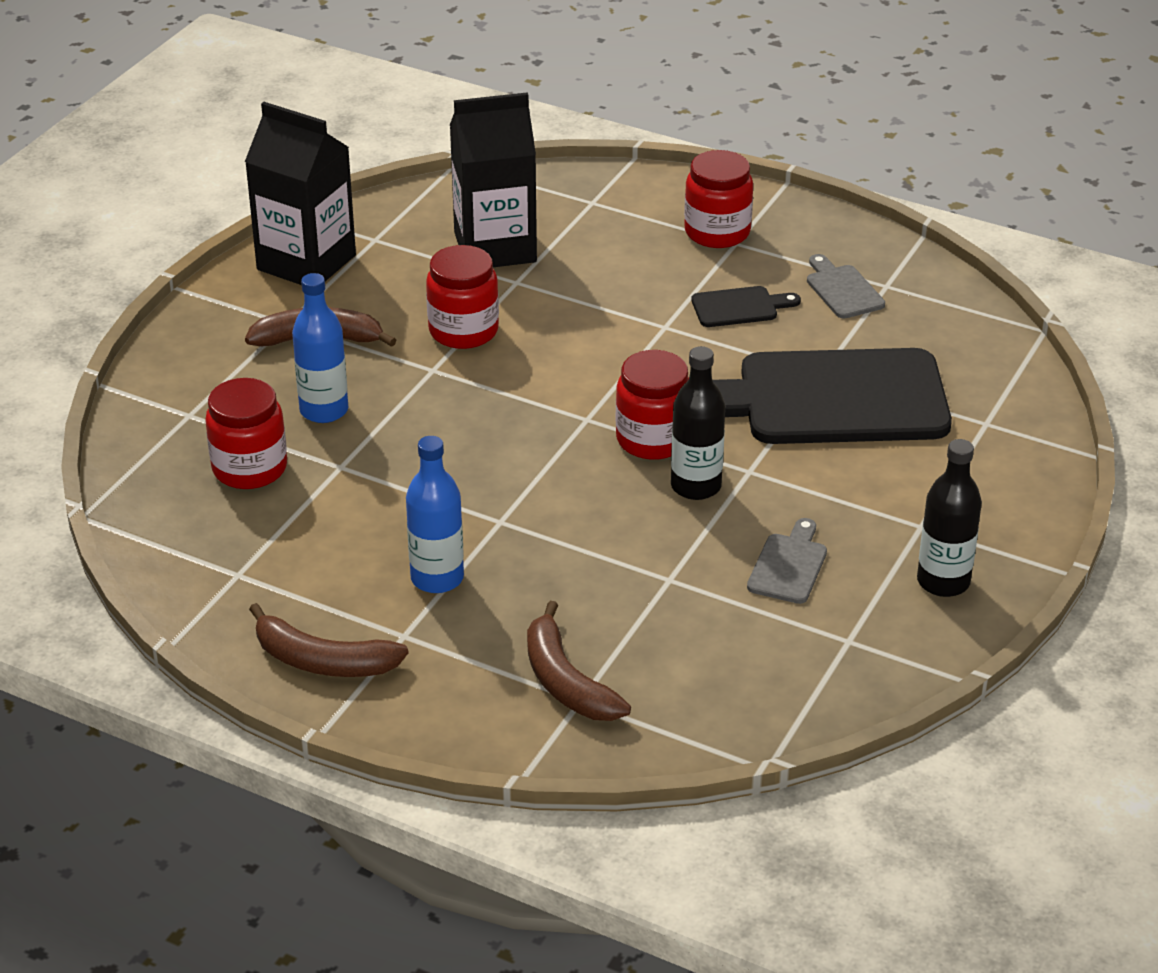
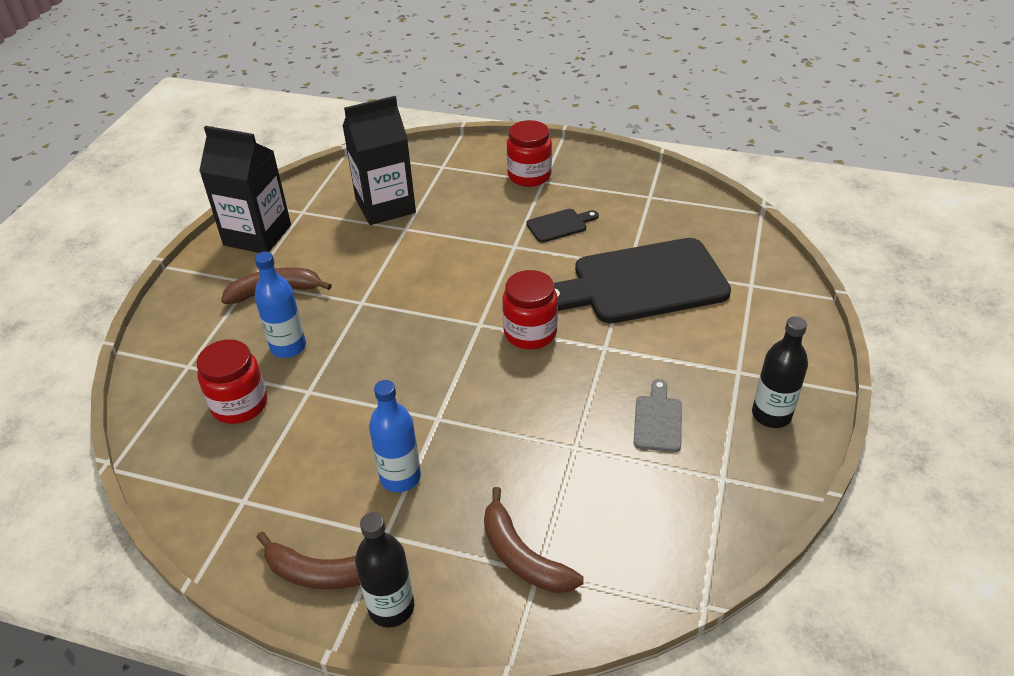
camera: 10 degrees left, 5 degrees up
(463, 331) = (377, 270): red jar -> none
(696, 486) = (571, 365): black bottle -> black bottle (391, 607)
(842, 290) = (622, 203): grey cutting board -> none

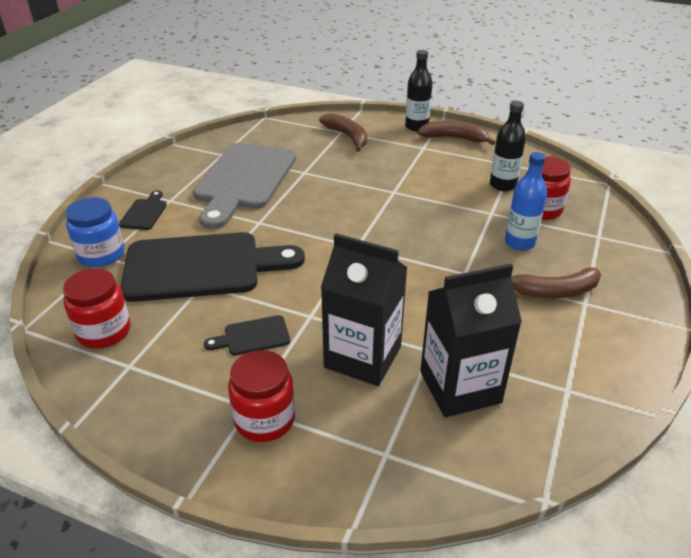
camera: 175 degrees left, 5 degrees down
(257, 235) = (608, 359): black carton -> black carton (362, 357)
(400, 477) = (416, 167): blue bottle -> none
(530, 333) = (315, 236): red jar -> red jar (104, 331)
(657, 420) = (244, 180): grey cutting board -> grey cutting board, size x2.41
(755, 347) = (144, 213): none -> black cutting board
(758, 287) = (101, 254): none -> blue jar
(771, 415) = (168, 177): black bottle -> black bottle (502, 185)

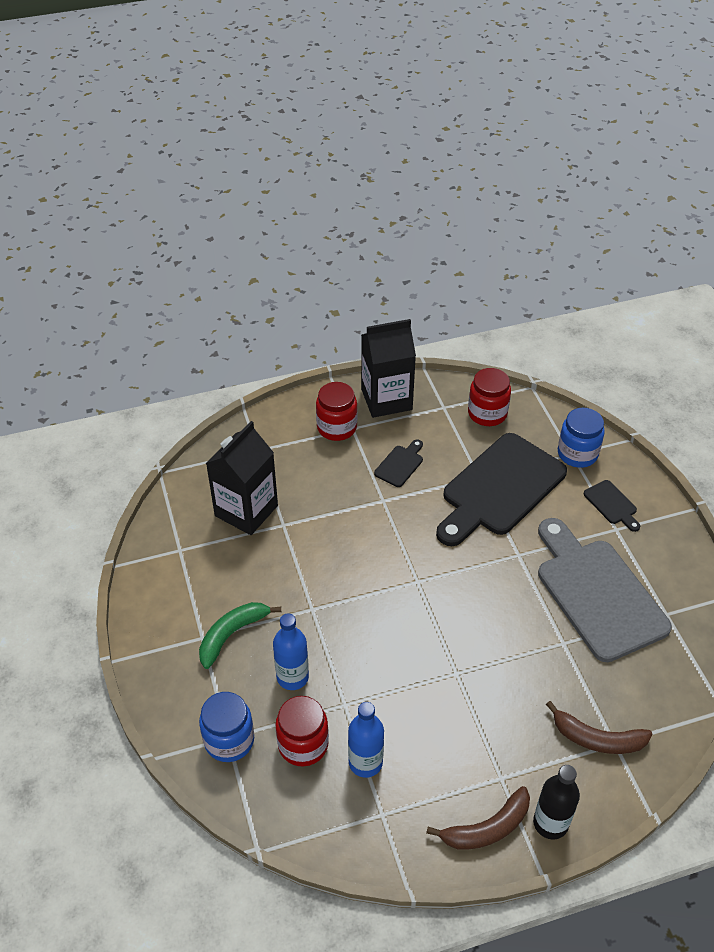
camera: 140 degrees right, 10 degrees up
(362, 357) = (321, 493): black carton -> black carton (386, 399)
(502, 185) = (365, 762): black bottle -> blue bottle
(554, 291) = (232, 635): brown banana -> green banana
(598, 234) = (229, 740): none -> blue jar

